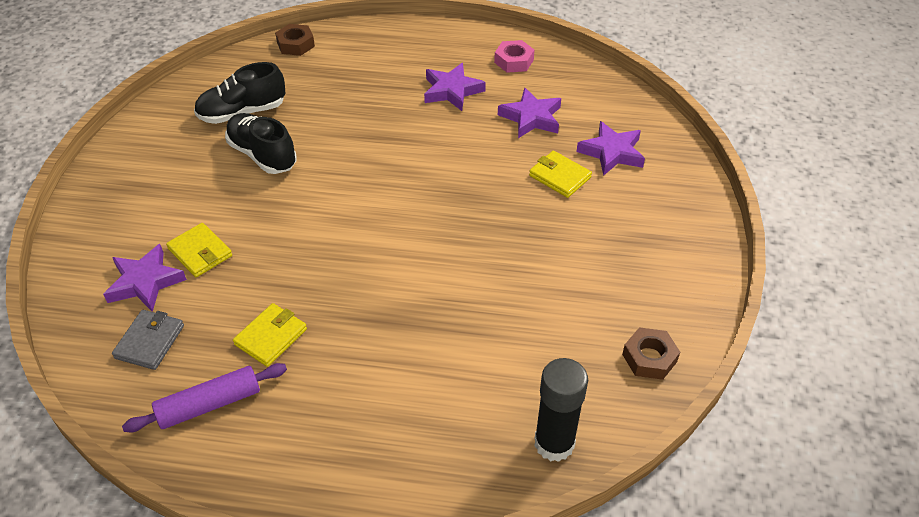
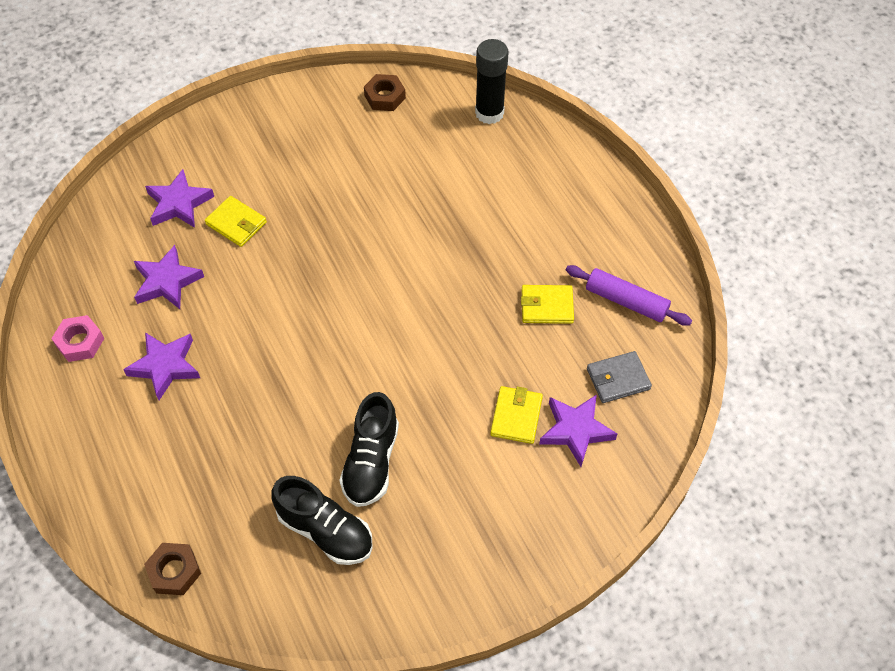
camera: 125 degrees left, 10 degrees up
(559, 176) = (236, 223): yellow wallet -> yellow wallet turned 60 degrees counterclockwise

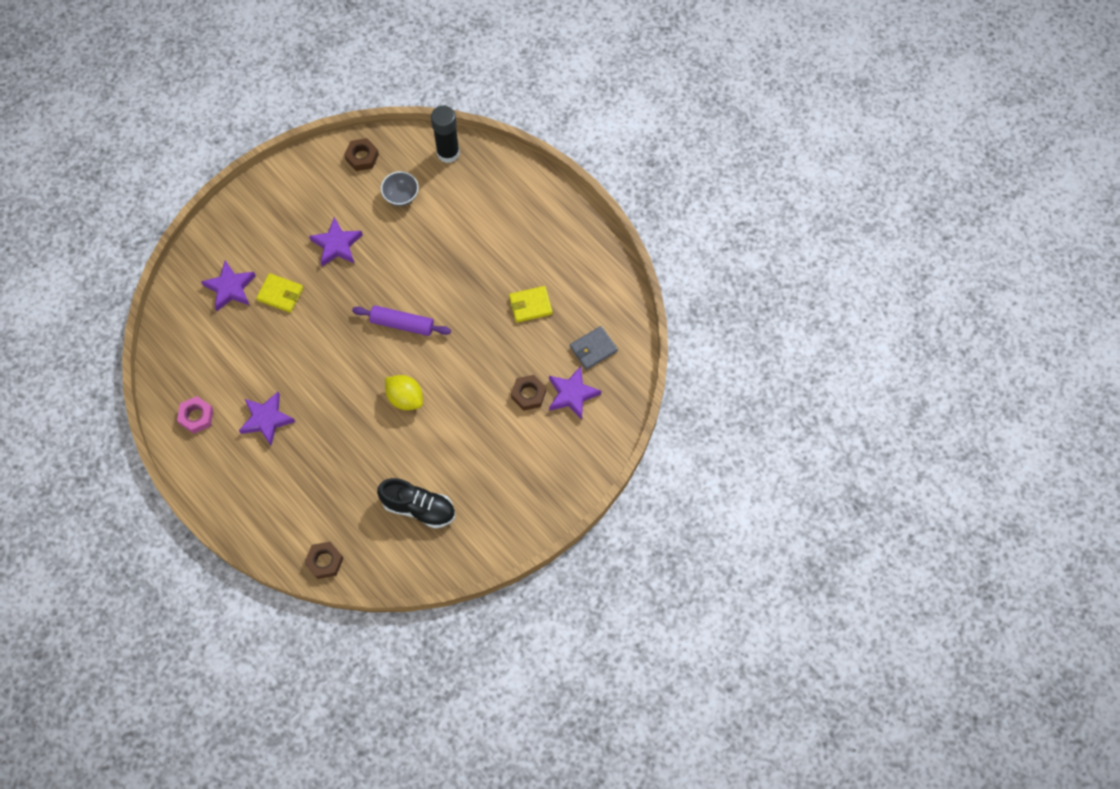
camera: 15 degrees left, 10 degrees up
(167, 281) = (244, 354): purple star -> purple star (337, 245)
(351, 382) = (405, 398): none -> yellow lemon
(371, 462) = (436, 452): black shoe -> none
(418, 147) = (401, 196): none -> grey bowl
(516, 416) = (528, 394): yellow wallet -> brown nut
(626, 301) = (586, 287): purple rolling pin -> purple rolling pin (402, 324)

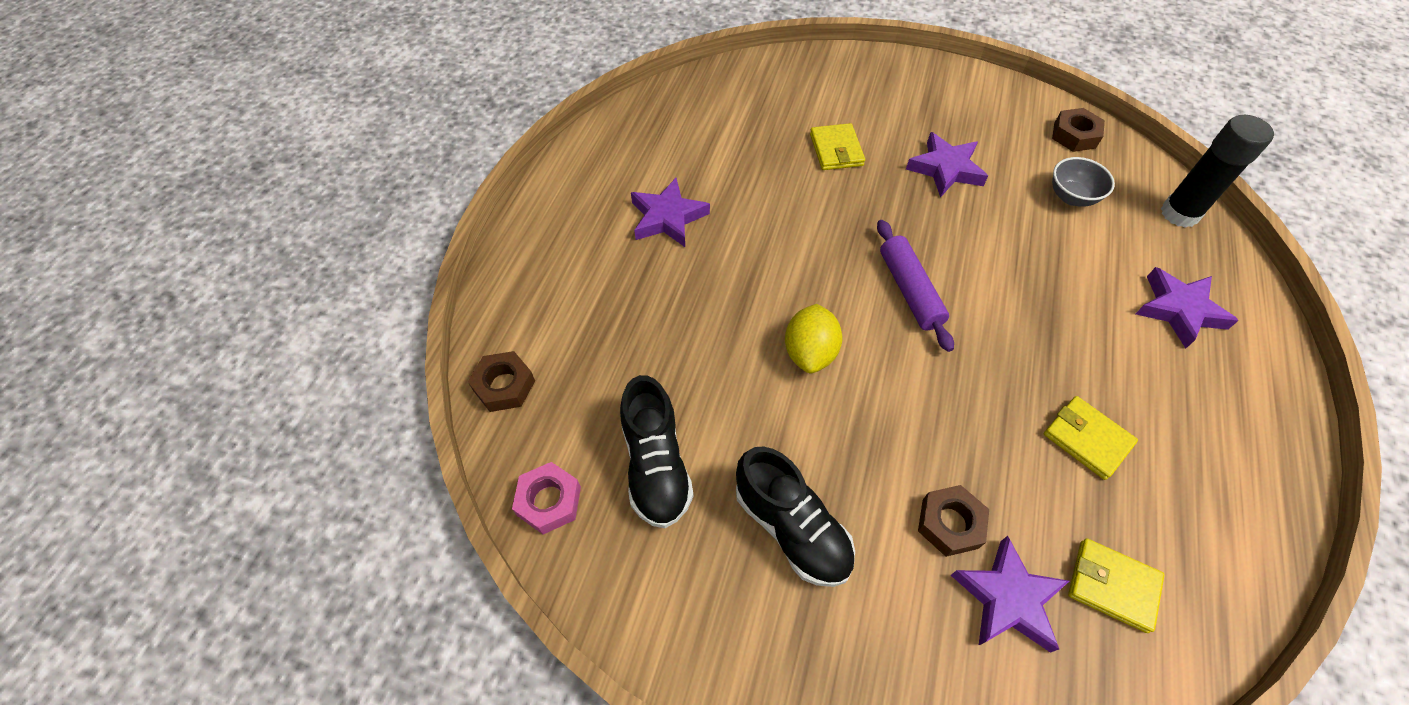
camera: 60 degrees right, 10 degrees down
(196, 417) = (625, 153): pink nut -> pink nut (549, 501)
(230, 288) = (803, 105): purple star -> purple star (1179, 310)
(488, 463) = (791, 528): none -> black shoe
(593, 349) = (1112, 586): grey wallet -> yellow wallet

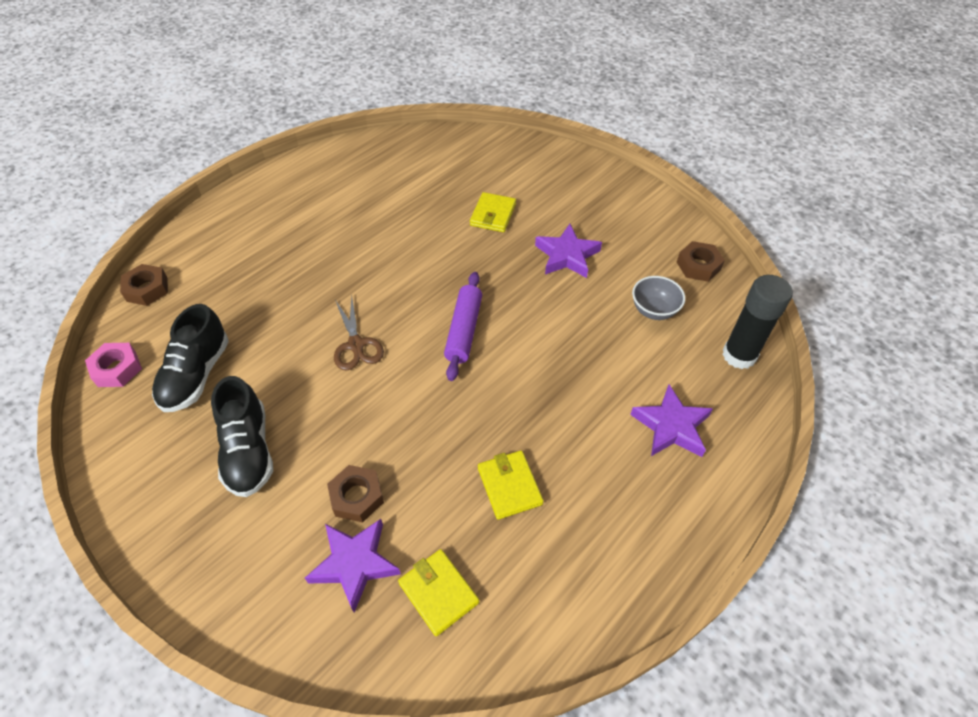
camera: 25 degrees right, 5 degrees down
(667, 217) = (334, 221): purple star -> none
(809, 352) = (356, 344): yellow lemon -> brown scissors

